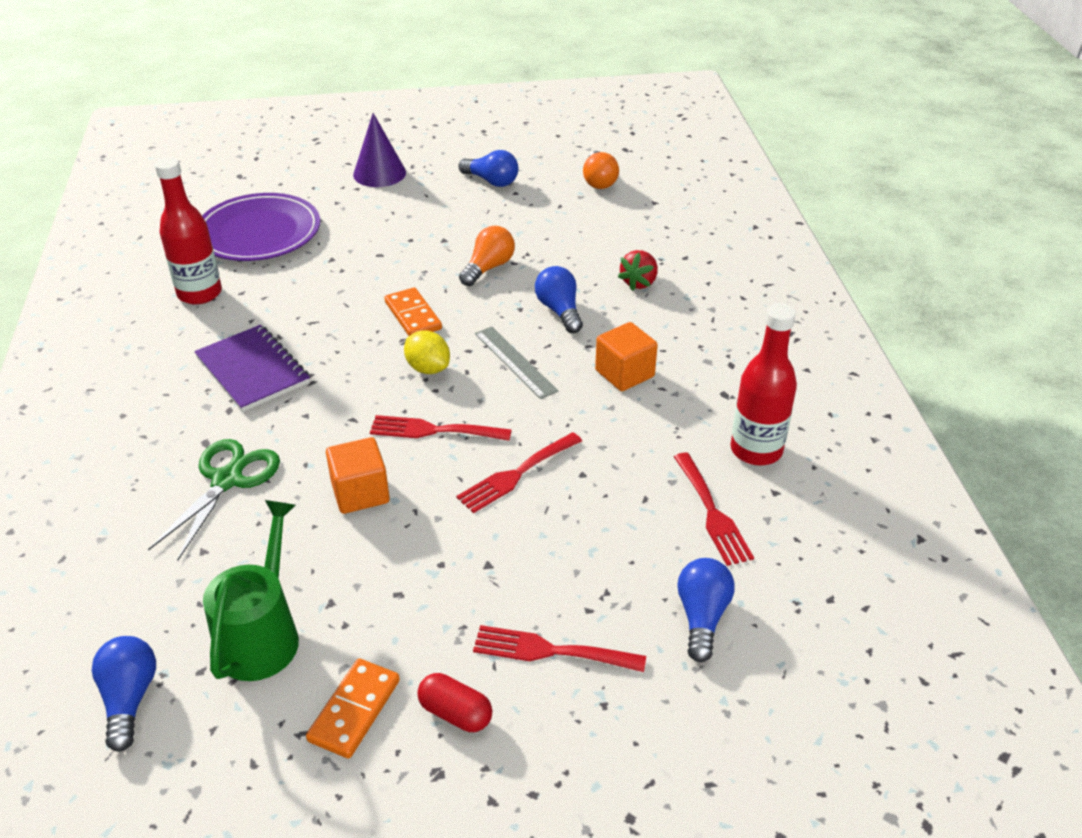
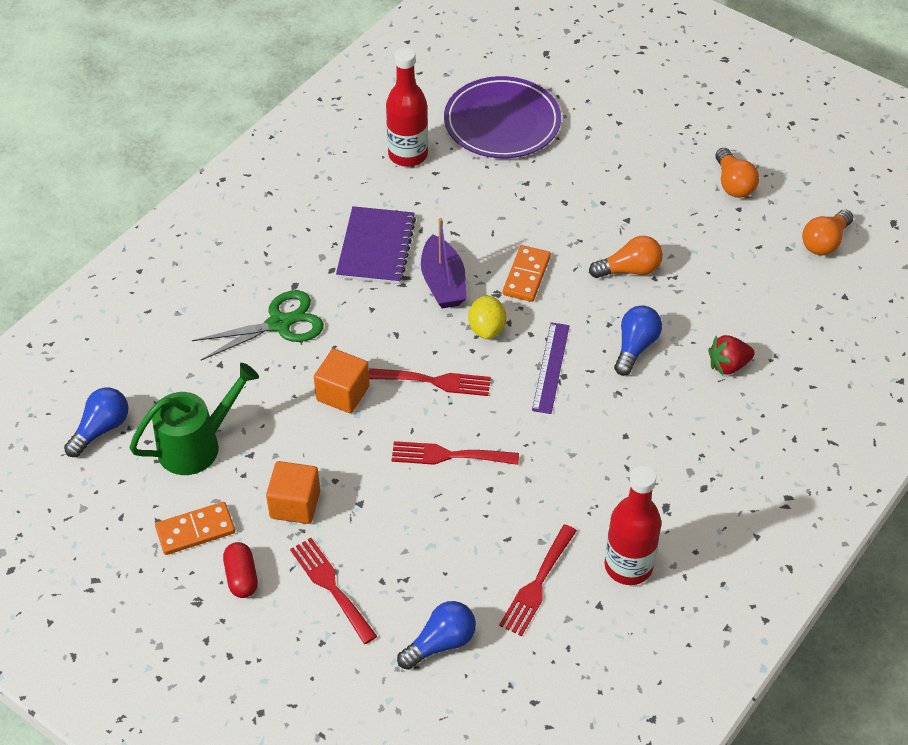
camera: 45 degrees right, 10 degrees up
(348, 360) = (443, 283): none -> purple boat
(379, 173) = (653, 117): purple cone -> none
(433, 430) = (435, 381): red fork -> red fork turned 135 degrees clockwise
(491, 181) = (733, 184): blue light bulb -> orange light bulb
(515, 362) = (551, 367): grey ruler -> purple ruler
(624, 373) = (615, 435): orange cube -> orange cube (295, 504)

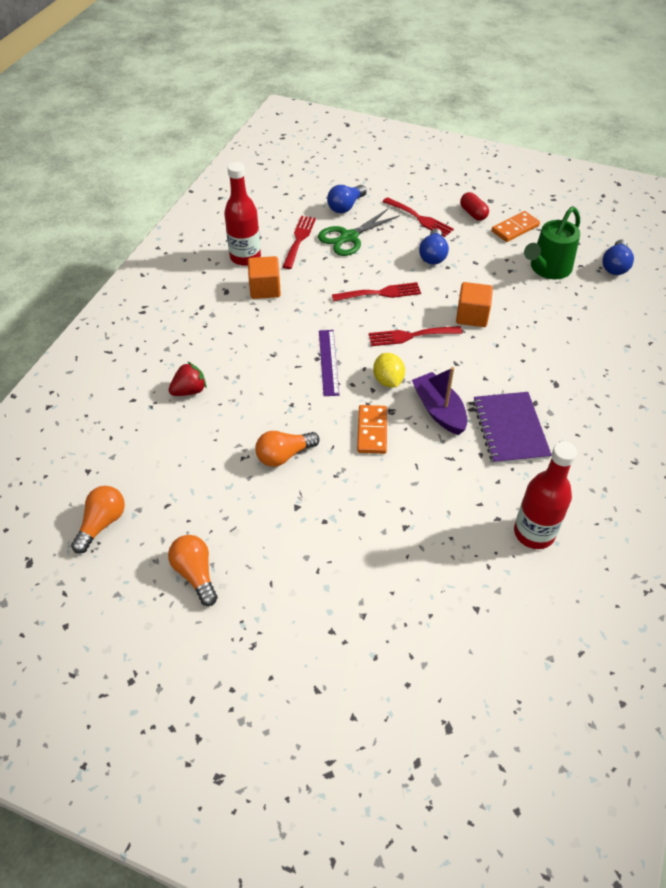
camera: 165 degrees right, 0 degrees up
(280, 324) = (547, 353): green scissors -> green scissors (348, 237)
(295, 504) = (464, 250): orange cube -> orange cube (265, 289)
(502, 122) = (458, 599): purple plate -> none
(635, 347) = (266, 390): blue light bulb -> blue light bulb (433, 255)

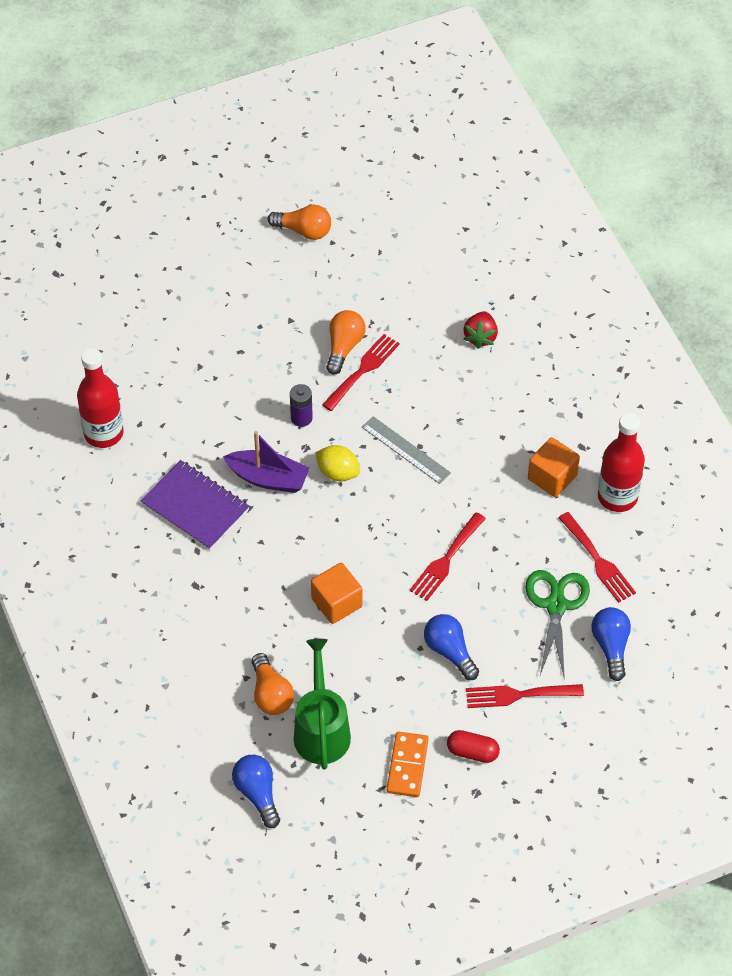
camera: 135 degrees right, 5 degrees up
(102, 523) = (405, 209): orange light bulb -> orange light bulb (271, 694)
(328, 362) = (406, 450): purple ruler -> grey ruler
(372, 431) = (301, 418): orange domino -> purple battery
(410, 336) = (367, 533): red fork -> red fork (363, 370)

